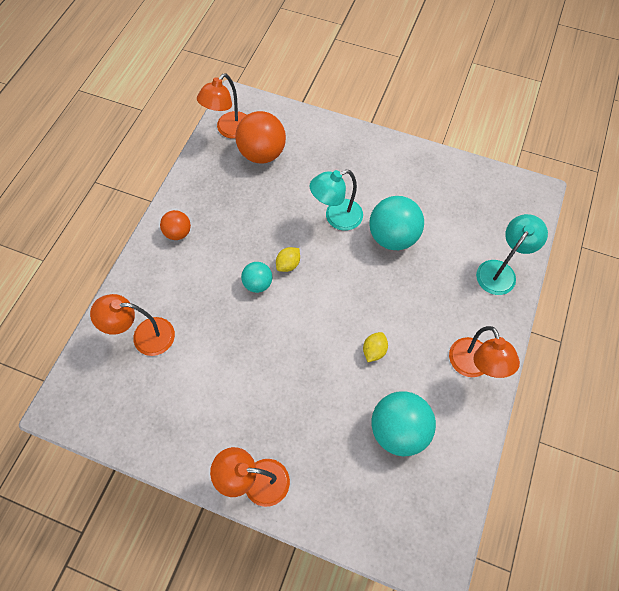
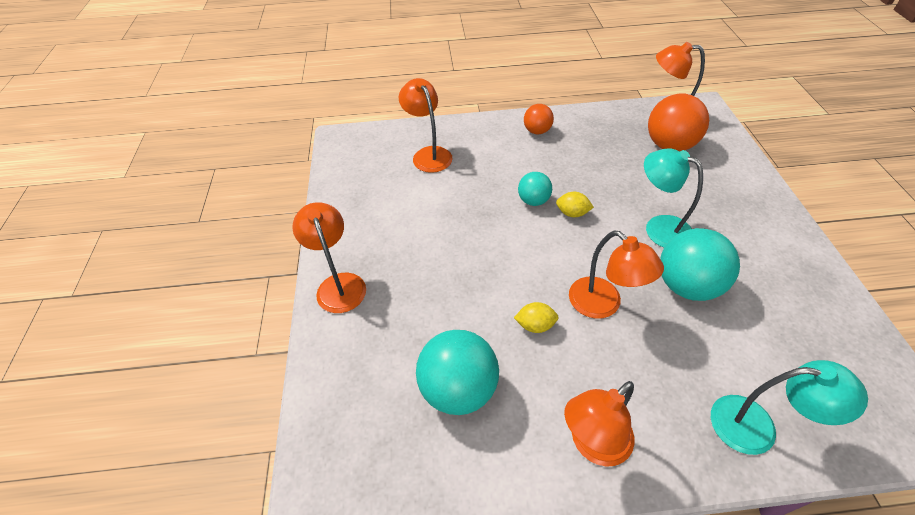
camera: 65 degrees right, 15 degrees down
(380, 297) = (603, 305): none -> orange lamp

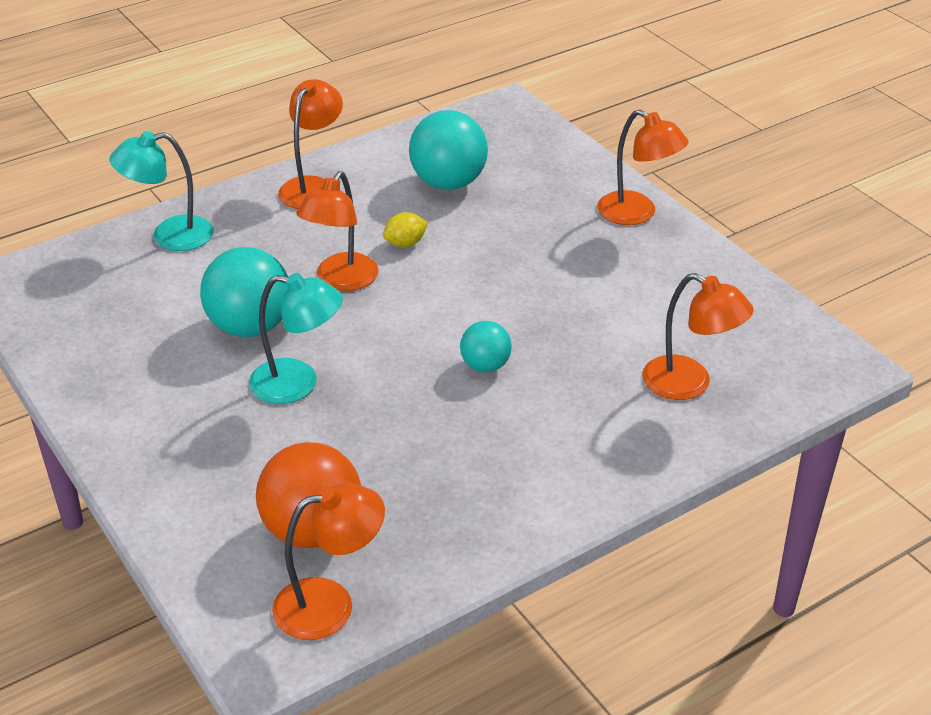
camera: 150 degrees right, 10 degrees down
(537, 131) = (553, 483): orange ball -> none
(572, 213) = (423, 366): yellow lemon -> none
(603, 305) = (341, 280): orange lamp -> orange lamp turned 90 degrees counterclockwise

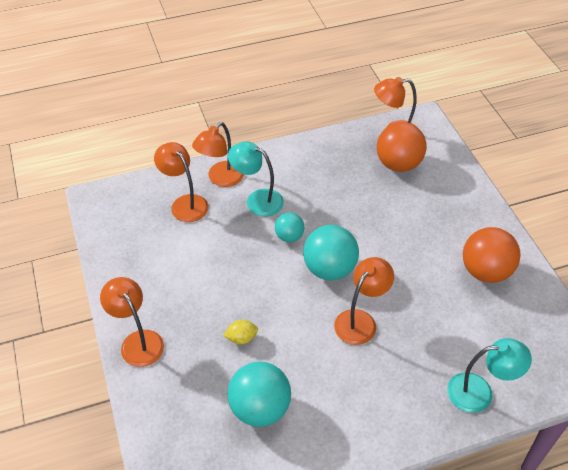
camera: 165 degrees left, 10 degrees up
(146, 371) = (485, 271): none -> orange ball
(250, 326) = (423, 293): turquoise ball -> turquoise ball (329, 269)
(298, 384) = (397, 245): turquoise lamp -> turquoise lamp (257, 200)
(313, 187) = (367, 428): orange lamp -> orange lamp (221, 179)
(405, 243) = (310, 347): yellow lemon -> yellow lemon (241, 338)

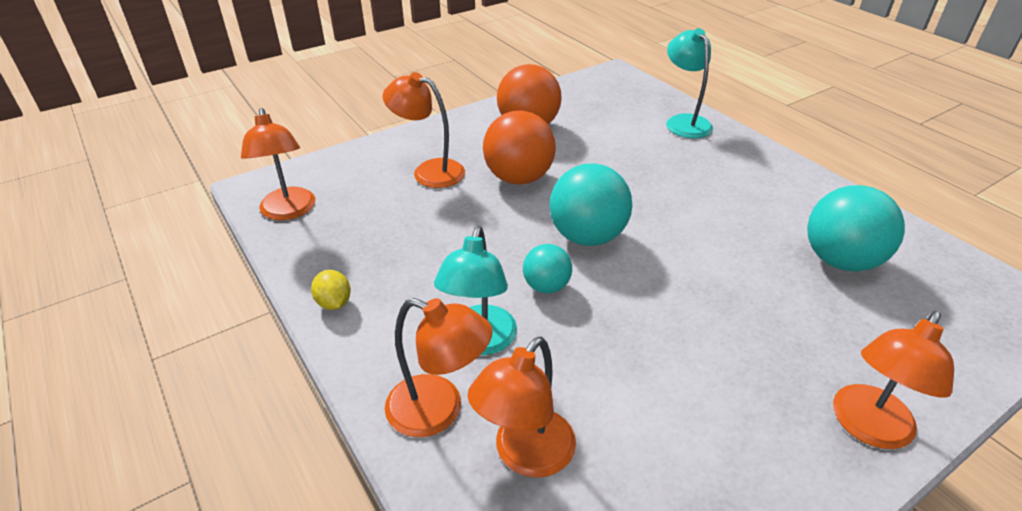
camera: 105 degrees left, 10 degrees down
(241, 338) = (758, 299): yellow lemon -> yellow lemon (334, 303)
(360, 320) = (652, 200): orange lamp -> orange lamp (429, 171)
(398, 164) = (360, 200): orange ball -> orange ball (518, 178)

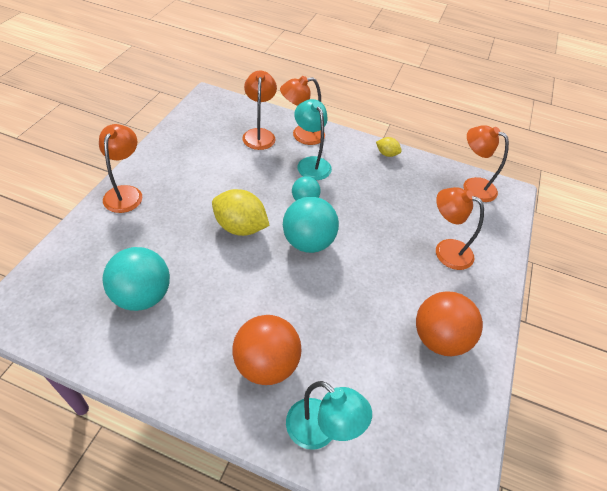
camera: 140 degrees right, 10 degrees up
(429, 171) = (446, 250): orange lamp -> orange lamp turned 135 degrees counterclockwise
(518, 178) = (388, 272): orange ball -> orange ball (266, 364)
(672, 288) = (240, 227): none -> yellow lemon

